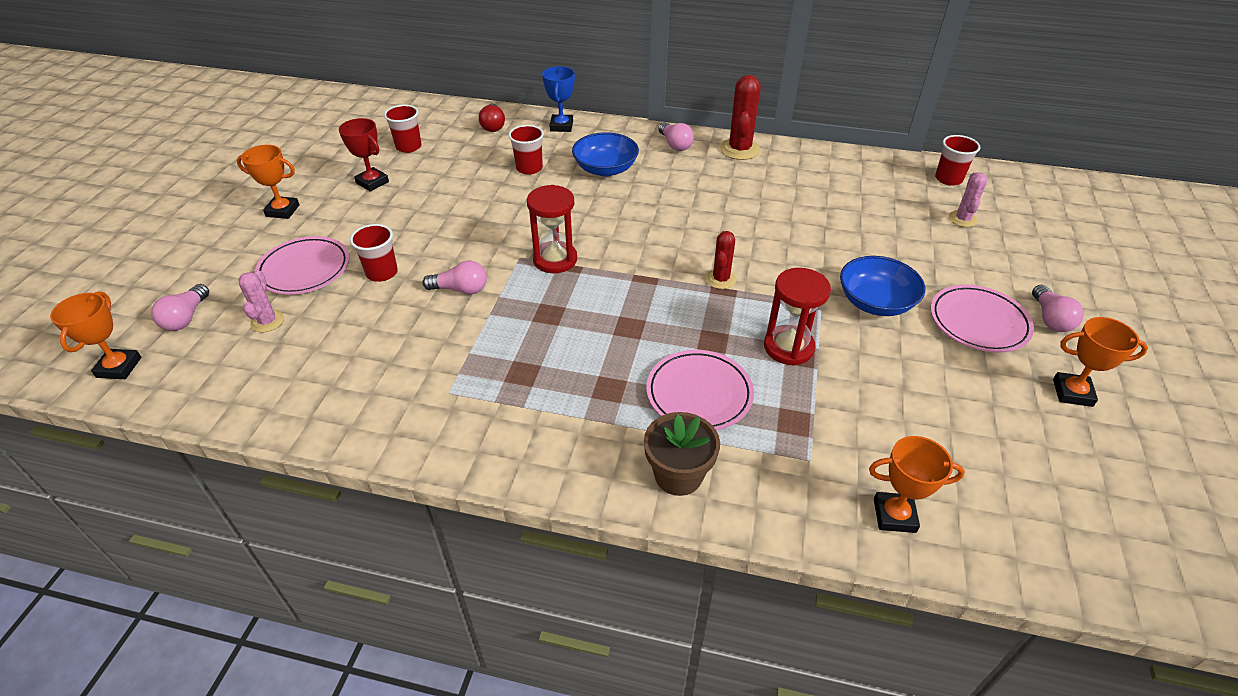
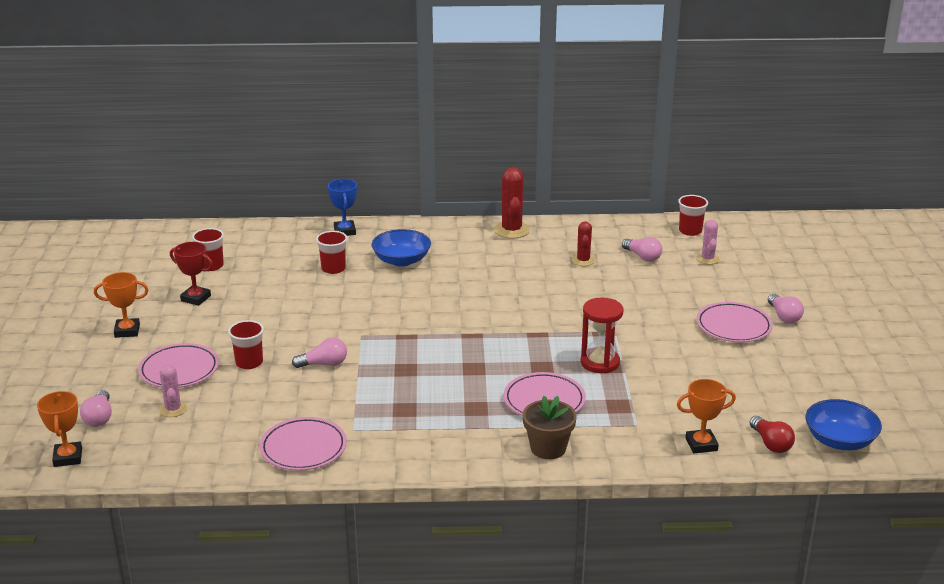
camera: 15 degrees left, 15 degrees down
(377, 409) = (303, 448): none -> pink plate
(493, 126) = (280, 238): red light bulb -> red light bulb (771, 443)
(555, 259) = (391, 332): red hourglass -> none
(675, 144) = (454, 233): pink light bulb -> pink light bulb (642, 257)
(720, 279) = (532, 327): red cactus -> red cactus (583, 260)
(875, 302) = (655, 324): blue bowl -> blue bowl (839, 440)
(1072, 393) = (805, 359): orange trophy -> none

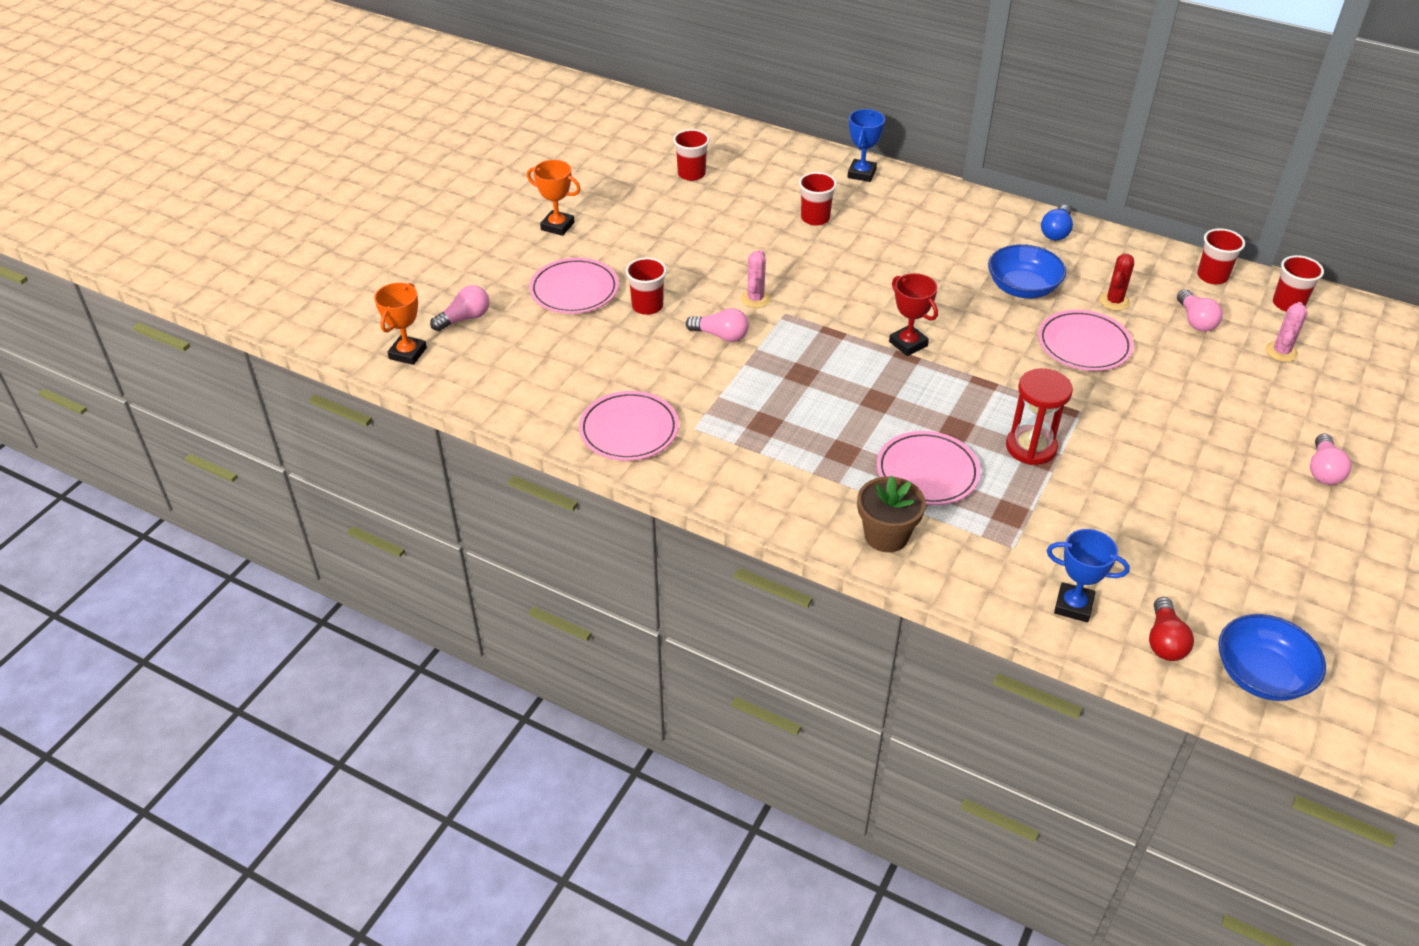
camera: 30 degrees right, 15 degrees up
(99, 417) = (465, 318): pink light bulb -> pink light bulb turned 150 degrees counterclockwise
(173, 409) = (537, 335): pink cactus -> pink cactus (755, 299)
(196, 298) = (649, 209): red trophy -> red trophy (908, 344)
(401, 260) = (897, 232): blue bowl -> blue bowl (1022, 288)
(511, 230) = (1056, 232): red cactus -> blue light bulb
(632, 228) = (1212, 276): none -> red cup
(701, 444) = (1073, 605): orange trophy -> blue trophy
(733, 326) = (1242, 460): pink plate -> pink plate (1084, 345)

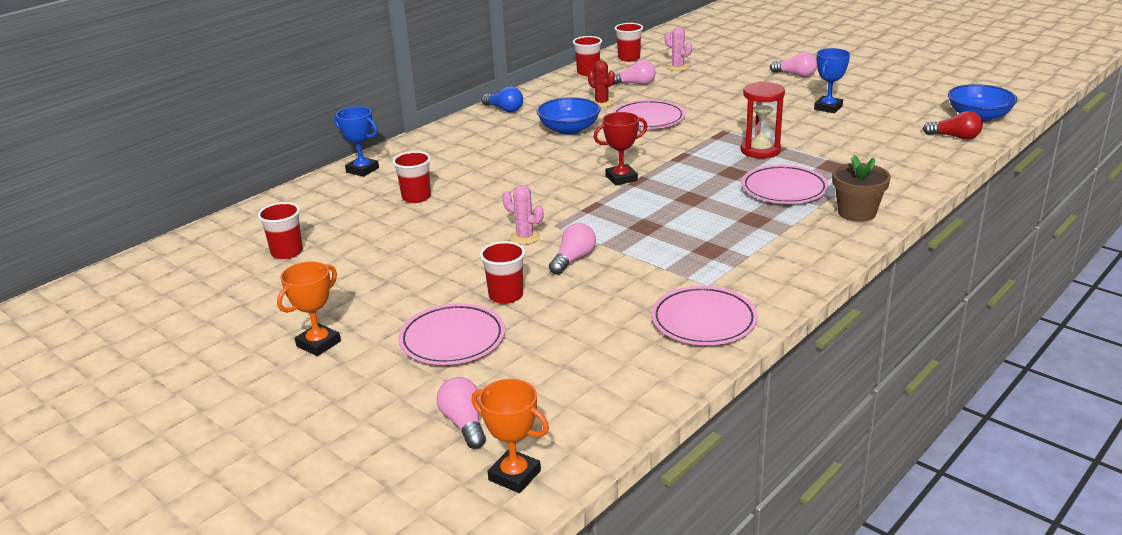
camera: 75 degrees left, 15 degrees down
(1073, 605) = (926, 158): blue trophy -> blue trophy (828, 108)

